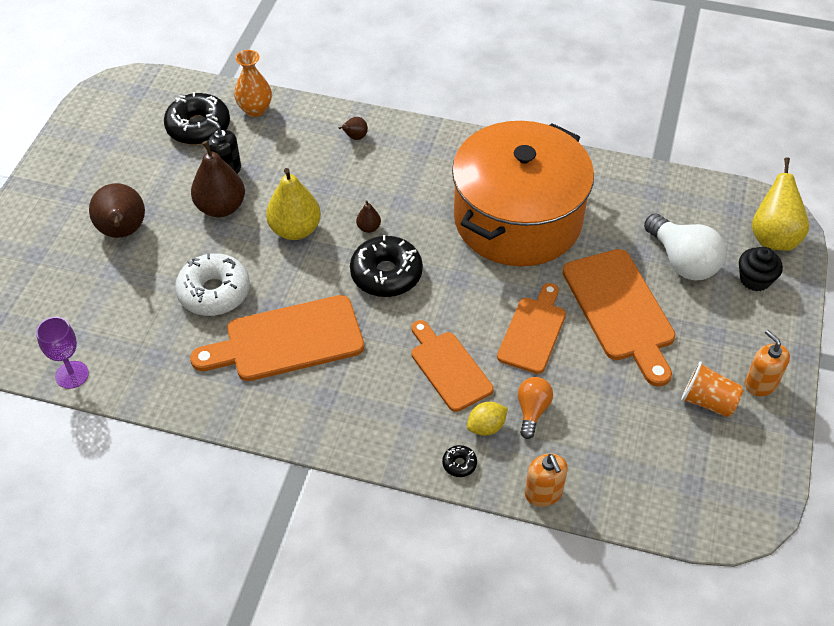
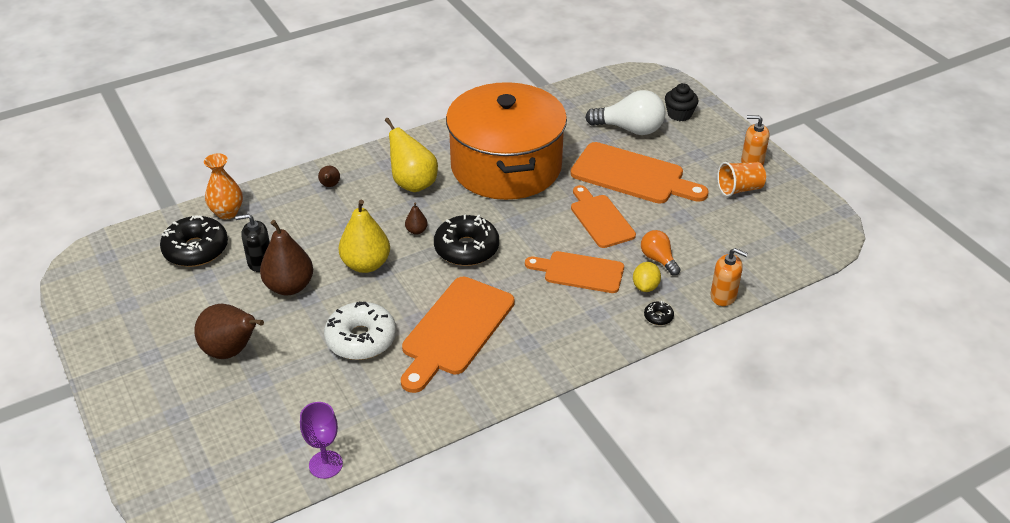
camera: 45 degrees left, 10 degrees down
(773, 237) = (660, 88): yellow pear -> yellow pear (413, 183)

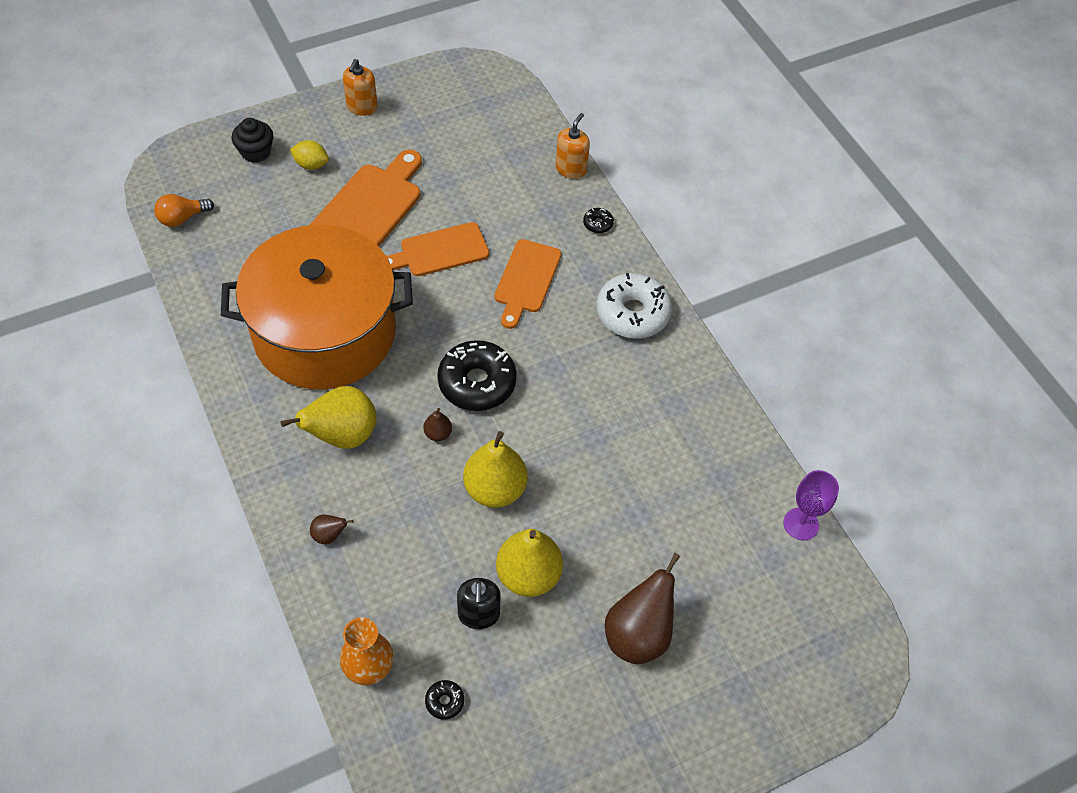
camera: 90 degrees left, 15 degrees up
(196, 249) = (444, 701): black donut -> black donut, size x0.43
(289, 286) = (528, 575): brown pear -> yellow pear
(361, 339) = (621, 493): white donut -> white donut (632, 313)
(455, 330) = (610, 400): orange cutting board -> none
(630, 129) = (275, 202): white light bulb -> none
(645, 286) = (553, 227): yellow lemon -> yellow lemon (311, 165)
(658, 259) = (512, 211): orange light bulb -> orange light bulb (182, 218)
(739, 189) = (406, 126): orange cup -> none

